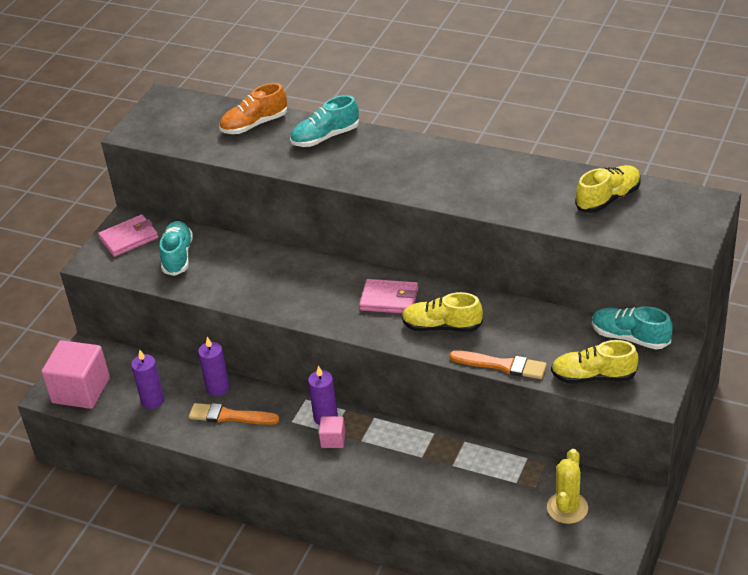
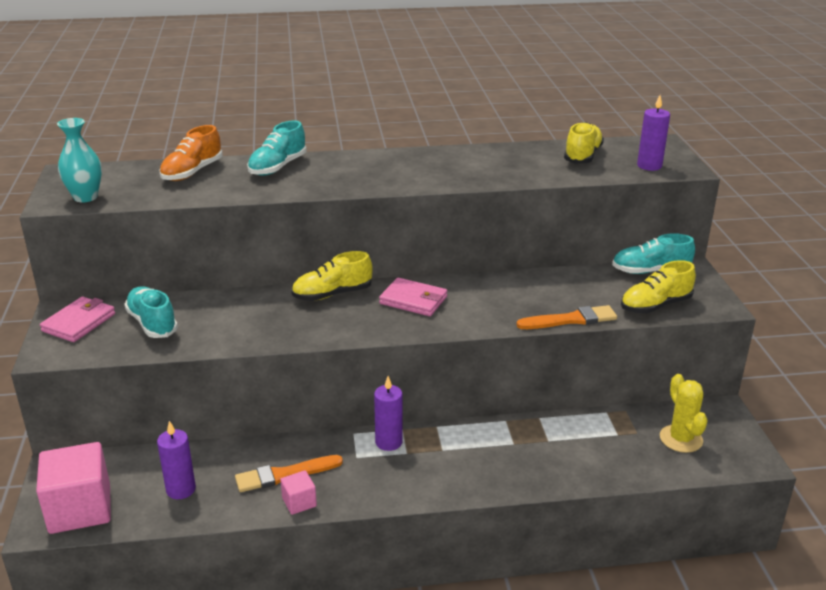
camera: 35 degrees left, 10 degrees down
(157, 133) = (85, 197): none -> turquoise vase
(218, 388) = (249, 453): purple candle -> purple candle (649, 166)
(333, 439) = (414, 459): pink cube -> pink cube (299, 502)
(389, 299) = (413, 300): pink wallet -> pink wallet turned 45 degrees clockwise
(442, 326) = (485, 307): yellow shoe -> yellow shoe (332, 294)

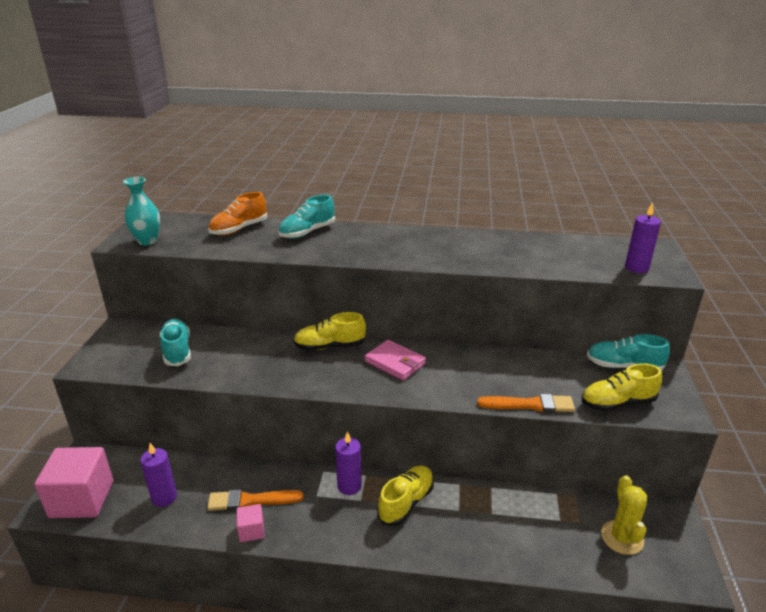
camera: 15 degrees right, 0 degrees up
(79, 322) = (124, 341): pink wallet -> none
(582, 156) = (575, 251): yellow shoe -> yellow shoe (406, 502)

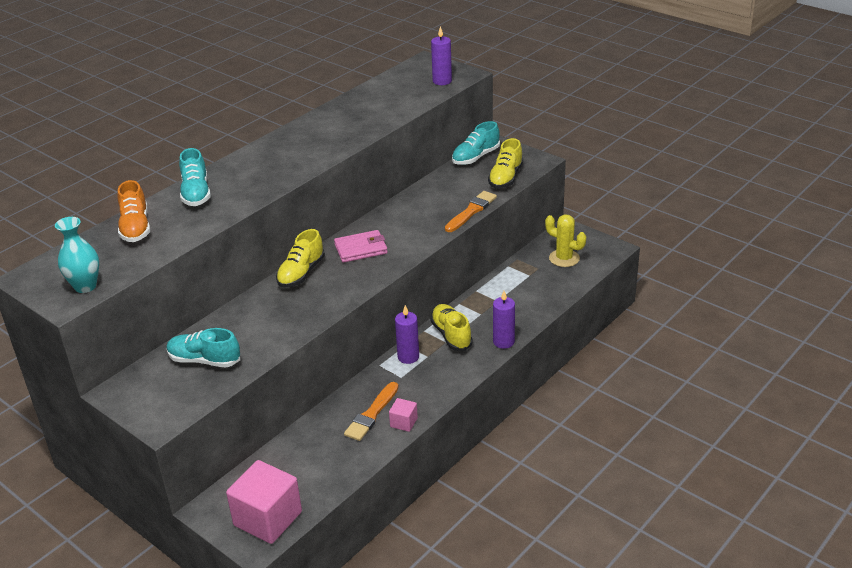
camera: 55 degrees left, 5 degrees up
(164, 497) = (318, 464): purple candle -> purple candle (503, 342)

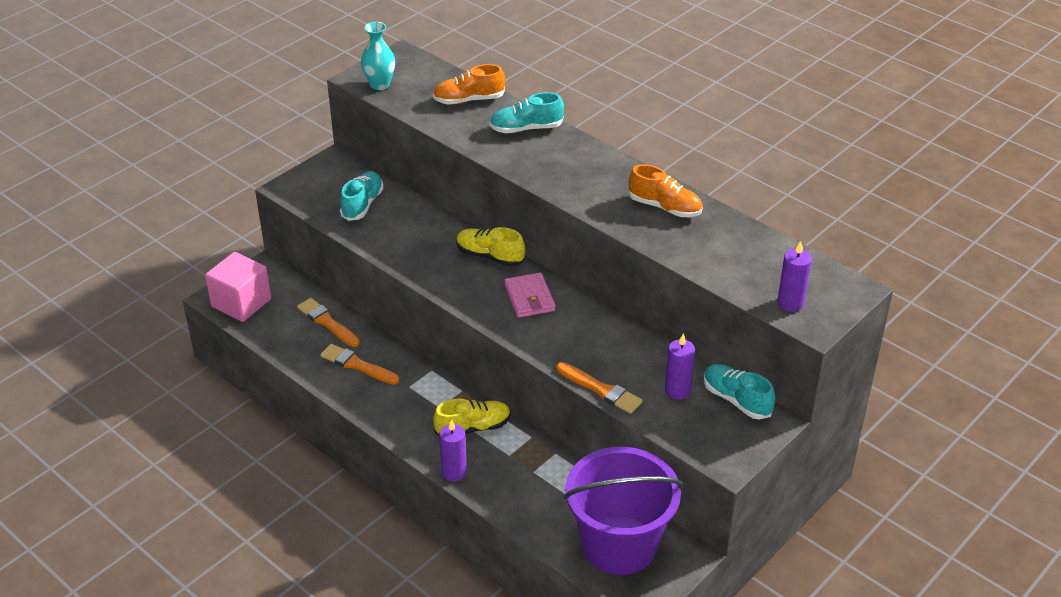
camera: 90 degrees right, 5 degrees up
(307, 443) = (327, 322): none -> orange brush
(326, 126) = (665, 207): none -> orange shoe
(404, 422) = (340, 388): pink cube -> none
(408, 357) = (441, 392): purple candle -> purple candle (677, 390)
(505, 178) = (681, 426): yellow shoe -> none
(564, 258) = (619, 545): yellow cactus -> purple bucket

